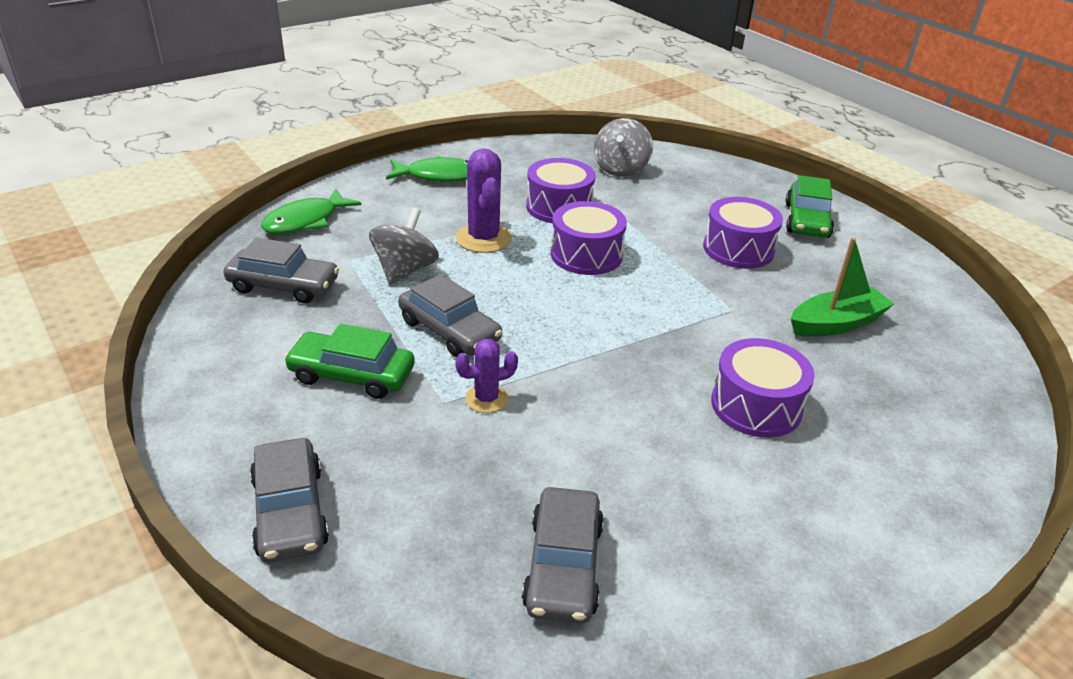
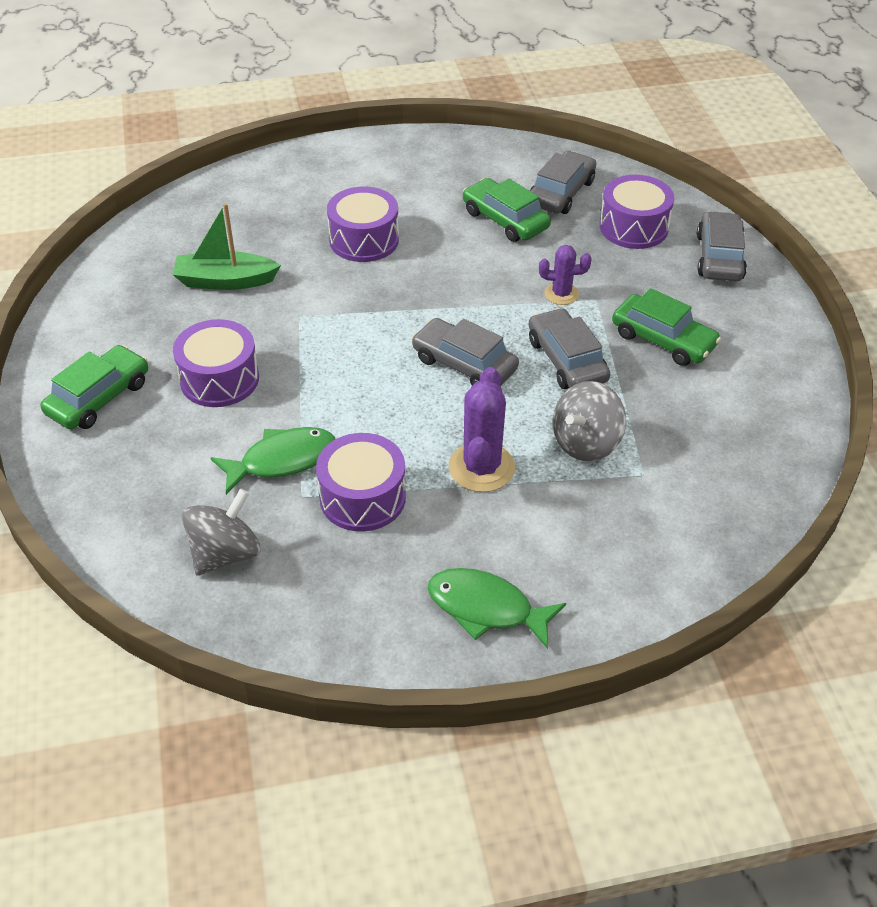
camera: 155 degrees left, 10 degrees up
(283, 285) = (716, 455): grey car -> grey car (464, 364)
(306, 221) = (685, 556): green fish -> green fish (282, 460)
(586, 255) = (384, 414): purple drum -> purple drum (633, 227)
(613, 487) = (505, 220): none -> green car

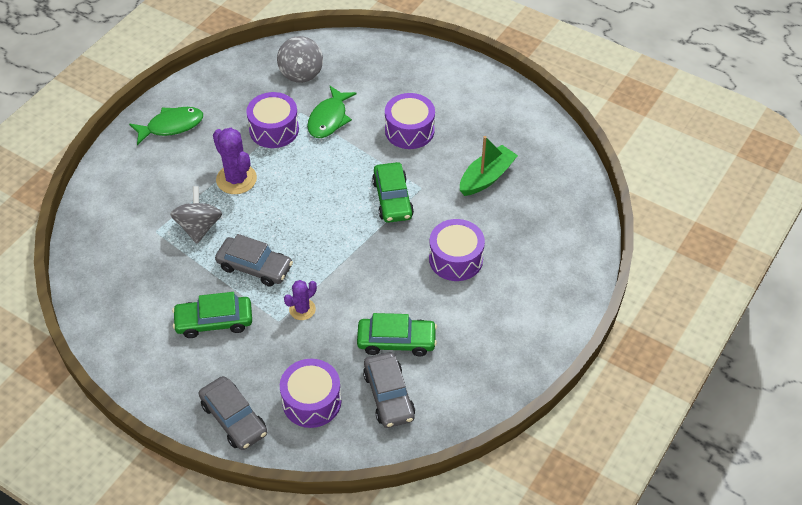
camera: 135 degrees right, 5 degrees up
(99, 398) = (447, 85): green car -> green car (392, 199)
(464, 364) = (305, 224): grey car -> none

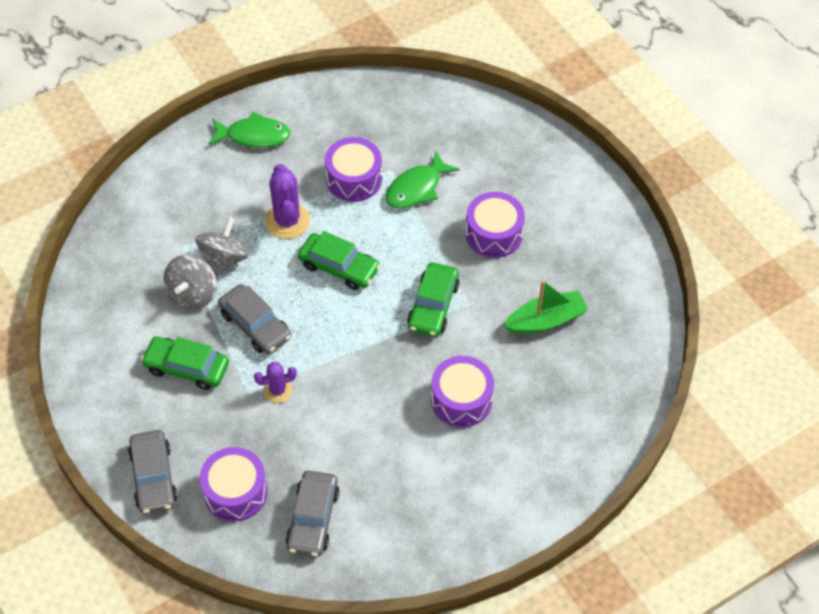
camera: 25 degrees right, 5 degrees up
(301, 72) = (416, 123): grey spinning top -> grey spinning top (193, 294)
(396, 341) = (352, 464): green car -> green car (339, 267)

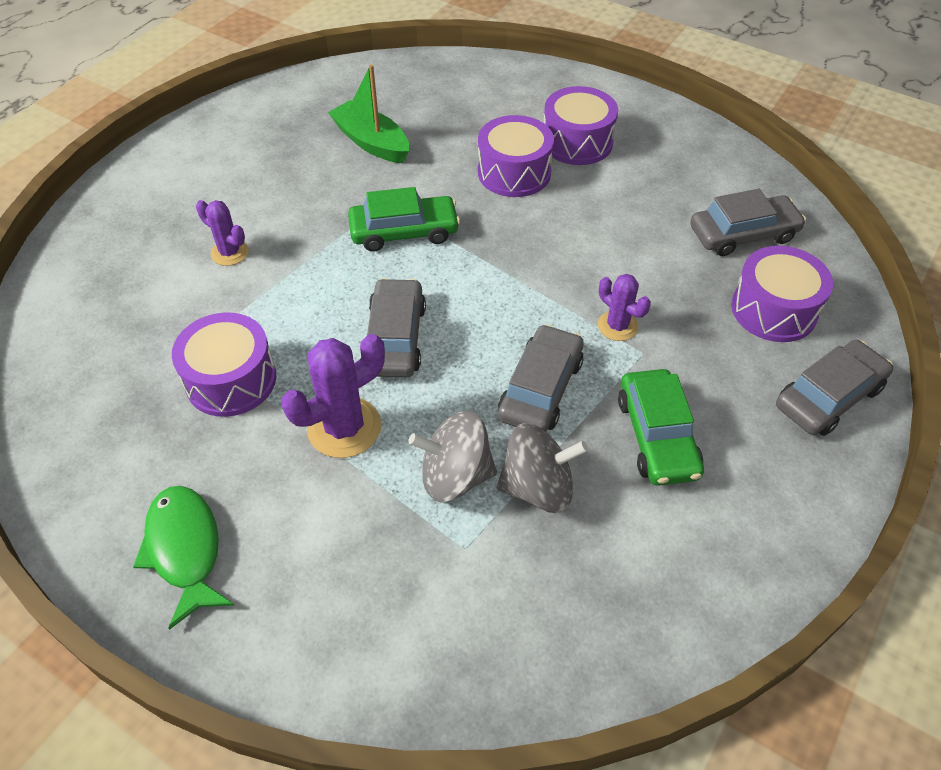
camera: 115 degrees left, 5 degrees down
(339, 267) = (395, 338): green car -> grey car
(417, 188) = (221, 307): green fish -> none
(465, 203) = (229, 253): none -> purple cactus
(494, 234) = (268, 214): purple drum -> purple drum (577, 142)

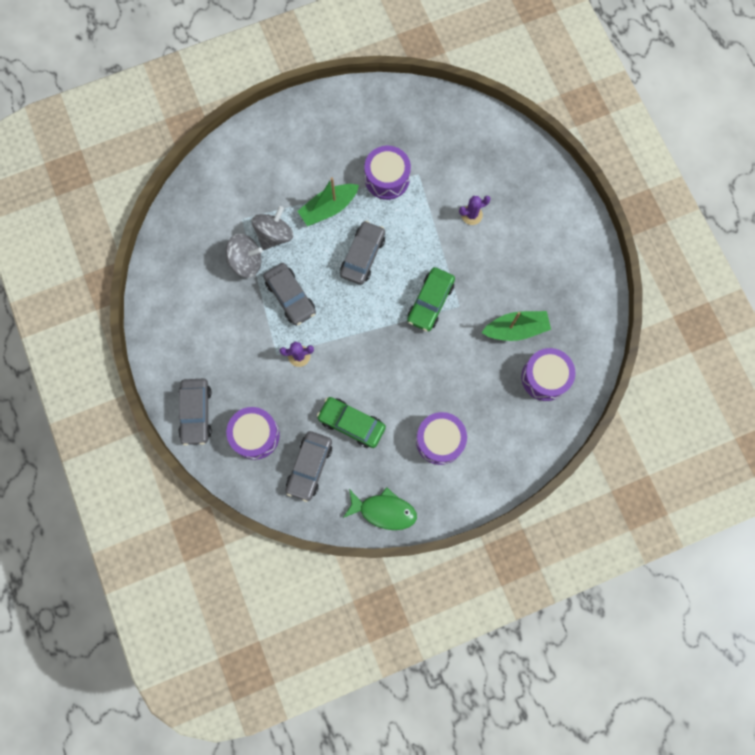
camera: 125 degrees right, 25 degrees up
(185, 550) = (314, 126): green fish -> green fish (384, 511)
(344, 427) = (328, 208): purple cactus -> green boat
(395, 338) = (362, 256): grey car -> grey car turned 105 degrees counterclockwise
(514, 172) = (438, 387): purple drum -> purple drum (545, 377)
(538, 487) = (246, 262): grey spinning top -> grey spinning top turned 120 degrees counterclockwise
(657, 436) = (233, 325): green car -> green car (351, 423)

